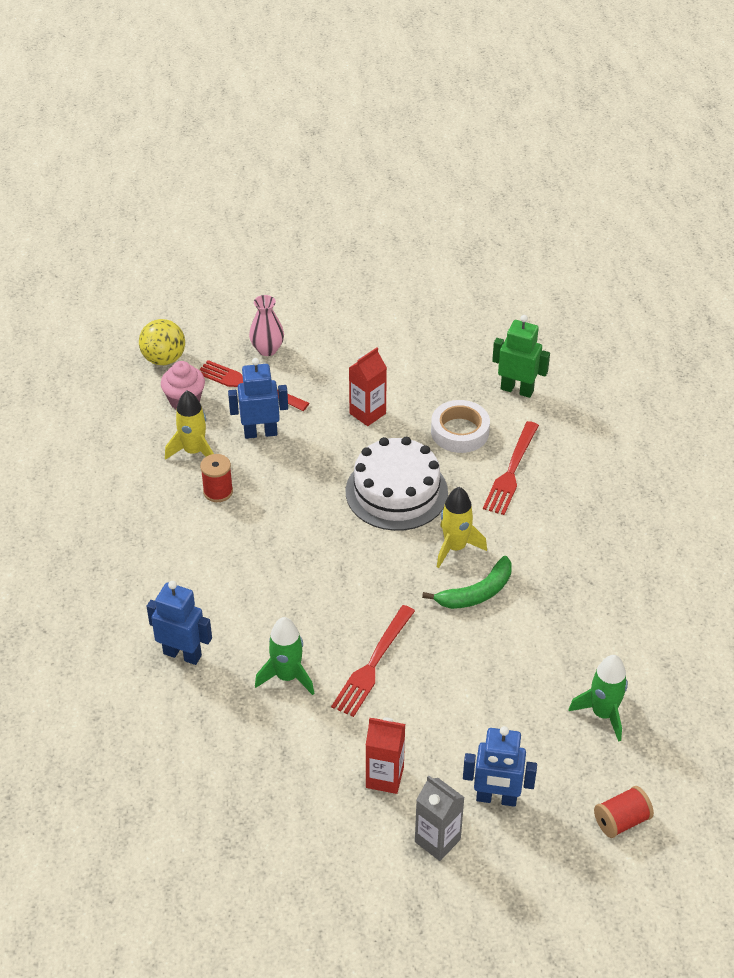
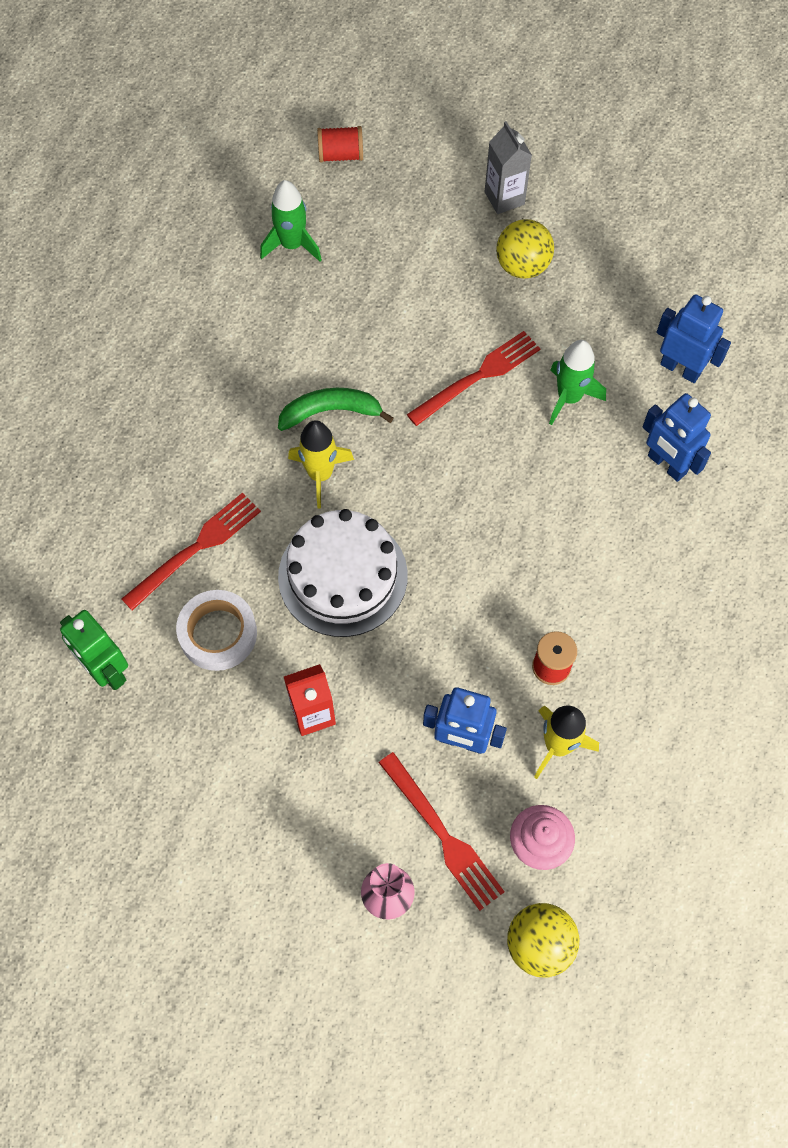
camera: 155 degrees left, 20 degrees up
(384, 777) = (522, 266): red carton -> yellow ball
(496, 798) = (434, 211): blue robot -> blue robot (680, 368)

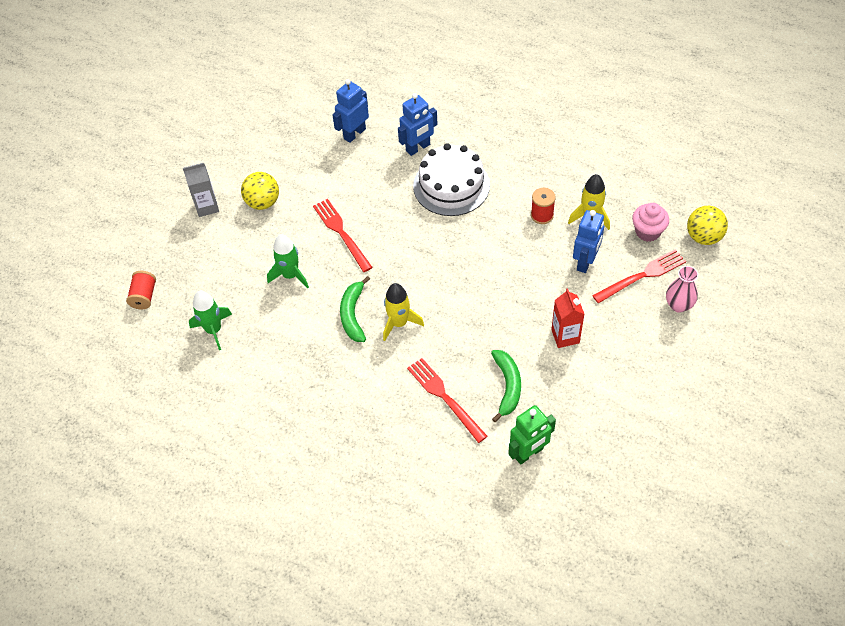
camera: 80 degrees left, 10 degrees down
(218, 633) = (507, 386): white tape -> green banana
(343, 576) = (473, 315): white cake -> white cake (451, 185)
(569, 397) = (365, 188): green rocket -> green rocket (290, 275)

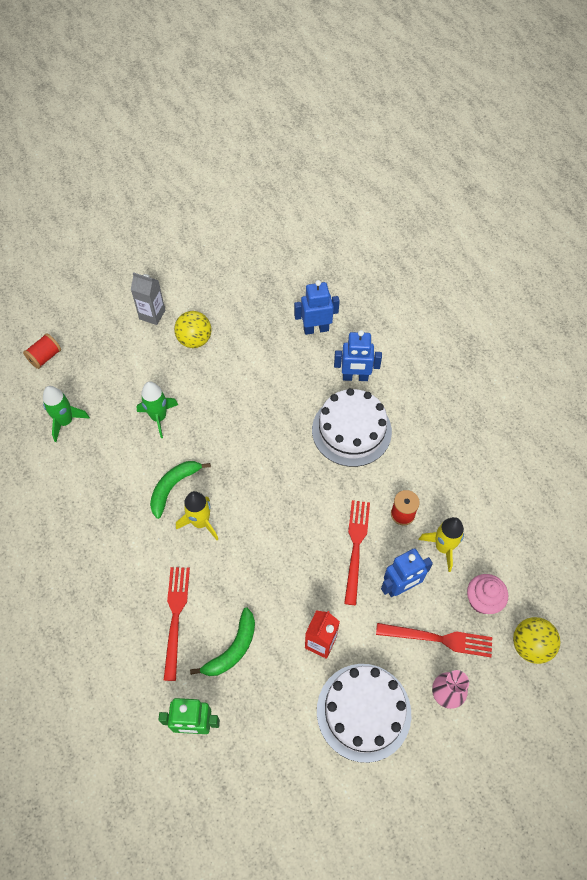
camera: 35 degrees right, 5 degrees up
(341, 233) = (228, 409): red fork -> red fork (356, 547)
(636, 356) = (363, 712): none -> white cake

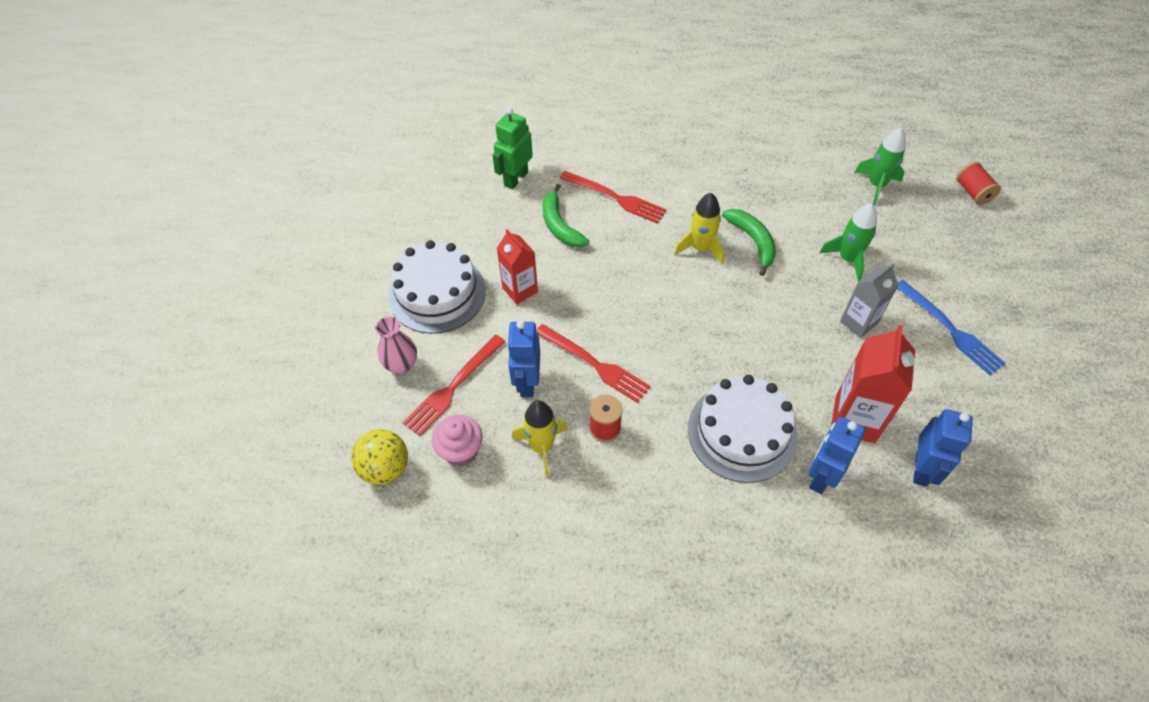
camera: 120 degrees right, 5 degrees down
(152, 315) = (1007, 302): grey carton -> grey carton (858, 322)
(194, 340) = (950, 329): yellow ball -> blue fork
(301, 372) = (855, 419): none -> red carton

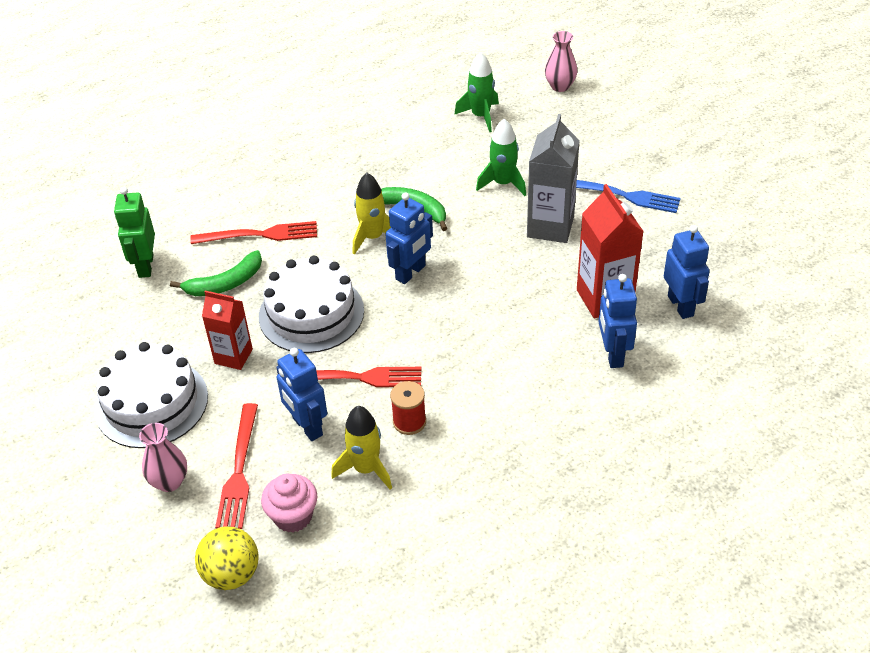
camera: 35 degrees left, 10 degrees down
(560, 225) = (225, 283): green banana -> green banana turned 60 degrees counterclockwise
(706, 297) = (411, 273): none -> blue robot
(742, 432) = (526, 358): white cake -> white cake (311, 313)
(858, 322) = (550, 227): grey carton -> grey carton, size x1.53
(972, 192) = (560, 86): red spool -> pink vase

